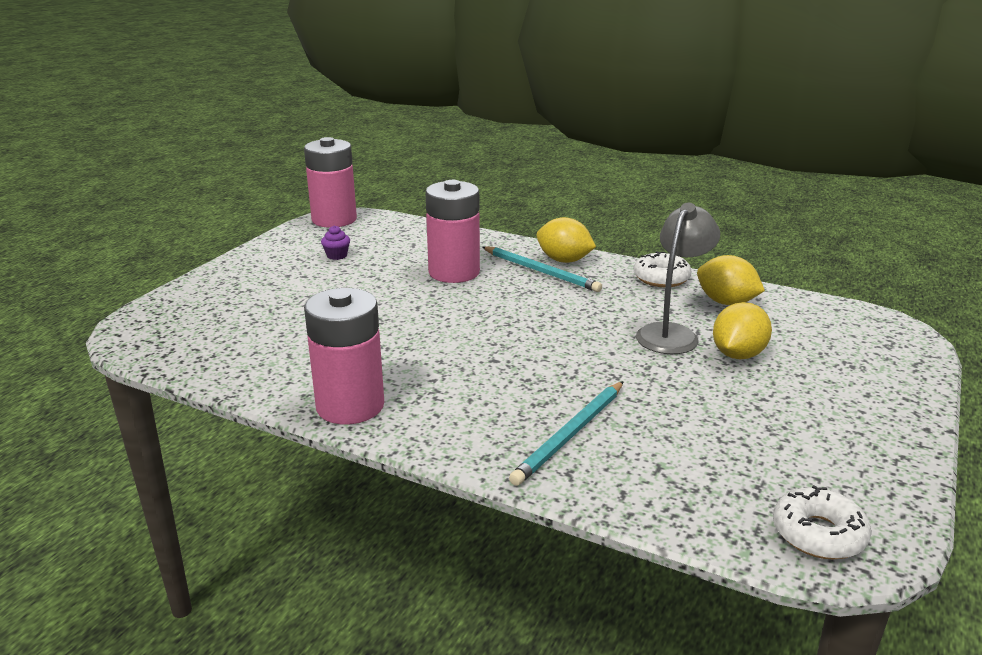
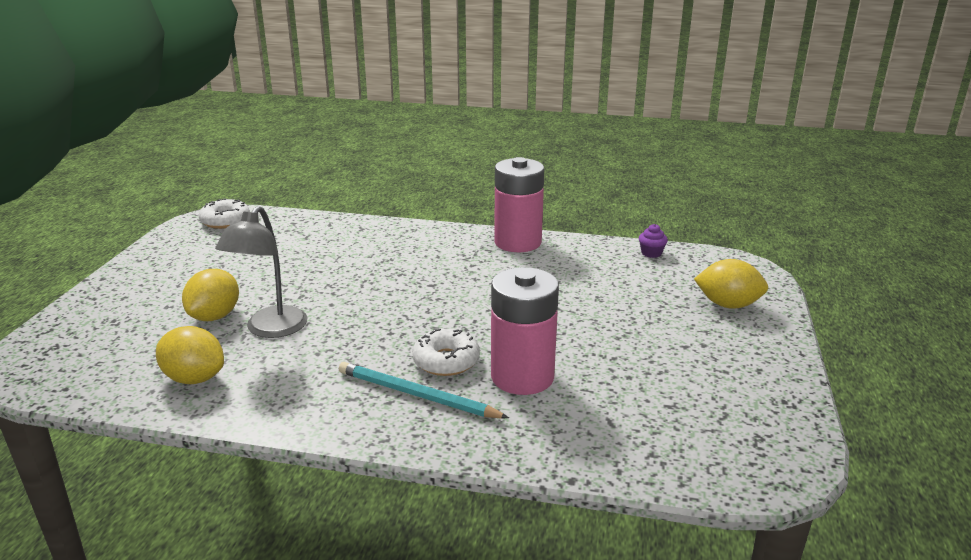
camera: 165 degrees right, 0 degrees up
(334, 219) = (779, 462): pink battery -> none
(337, 255) = (685, 382): purple cupcake -> purple cupcake (651, 253)
(564, 260) = (390, 421): yellow lemon -> yellow lemon (728, 305)
(570, 435) = (362, 245): turquoise pencil -> none
(661, 278) = (261, 407): white donut -> white donut (446, 361)

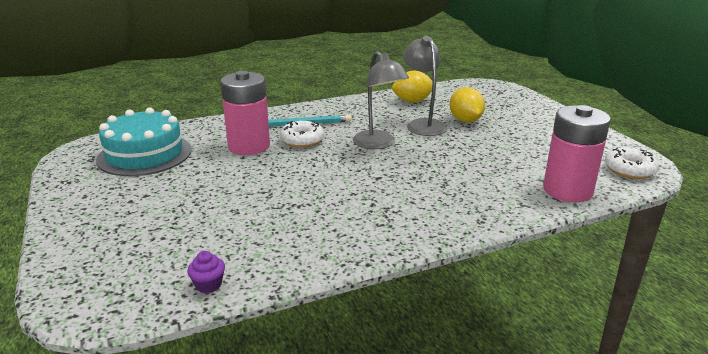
camera: 145 degrees right, 0 degrees up
(369, 321) = (378, 144): none -> grey lamp
(517, 242) = (364, 243): pink battery -> pink battery (567, 190)
(674, 416) = (144, 154): none -> turquoise cake
(728, 305) = (109, 244): yellow lemon -> none

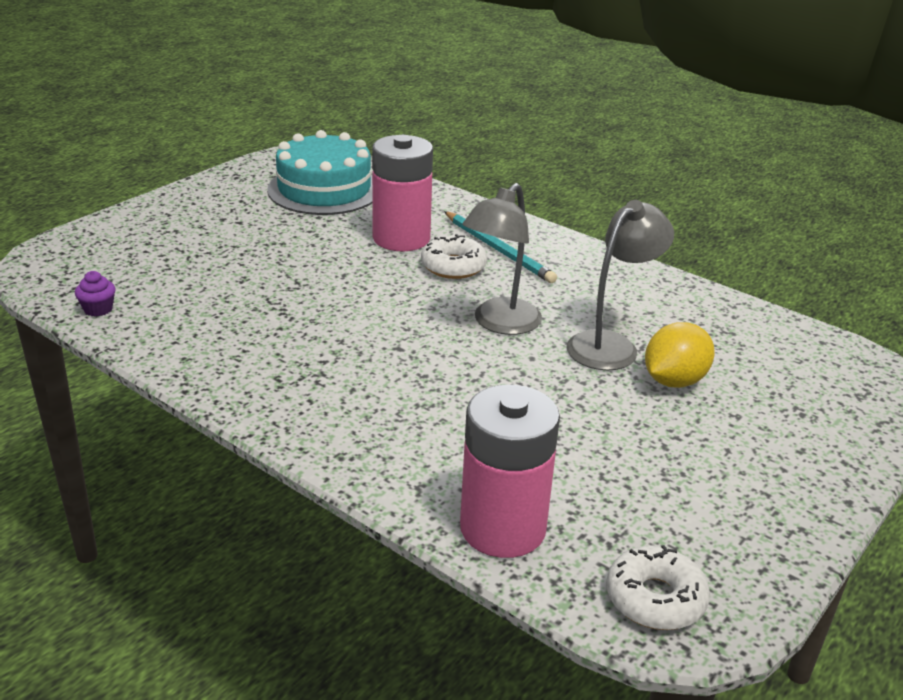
camera: 60 degrees right, 5 degrees up
(412, 101) = (693, 315): yellow lemon -> none

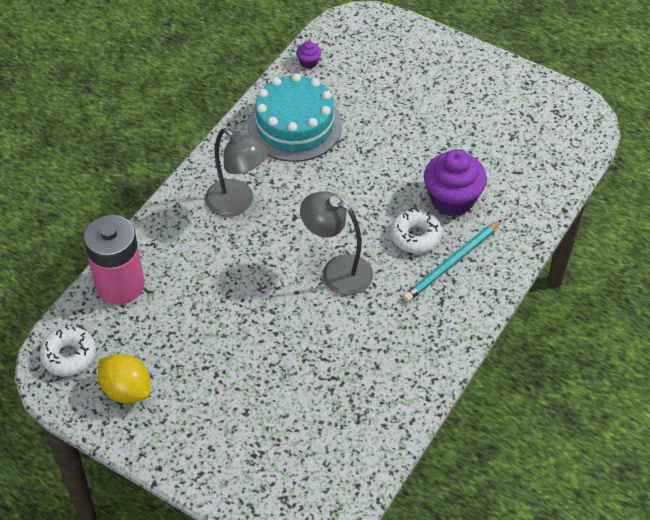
camera: 85 degrees right, 20 degrees up
(324, 189) = (523, 140): turquoise cake -> turquoise cake (295, 126)
(401, 238) = (452, 199): pink battery -> purple cupcake
(611, 345) = (322, 339): grey lamp -> grey lamp (237, 203)
(674, 381) = (282, 377): yellow lemon -> yellow lemon (126, 390)

